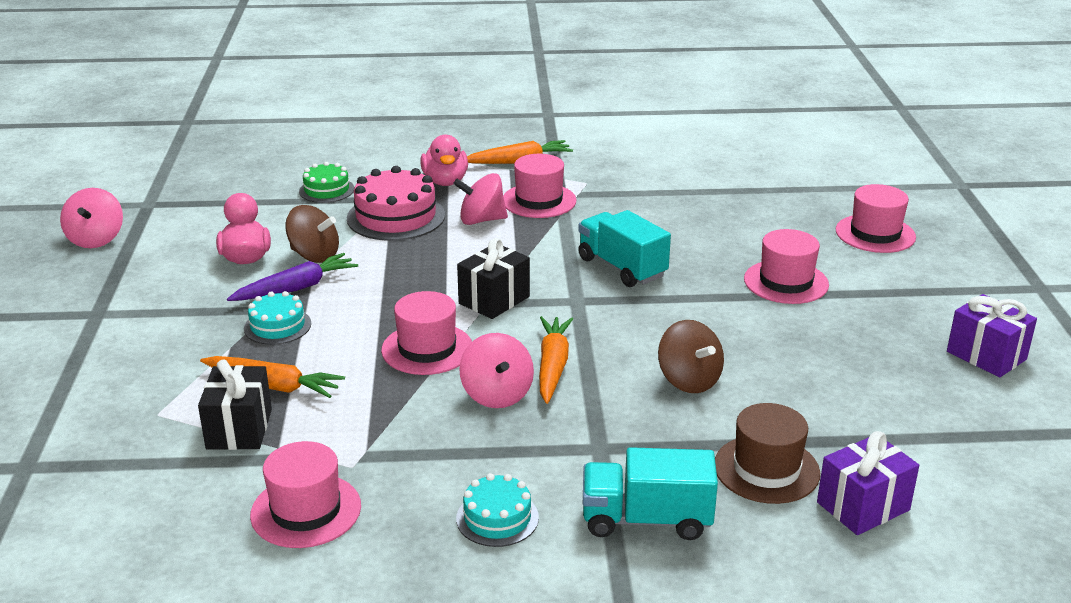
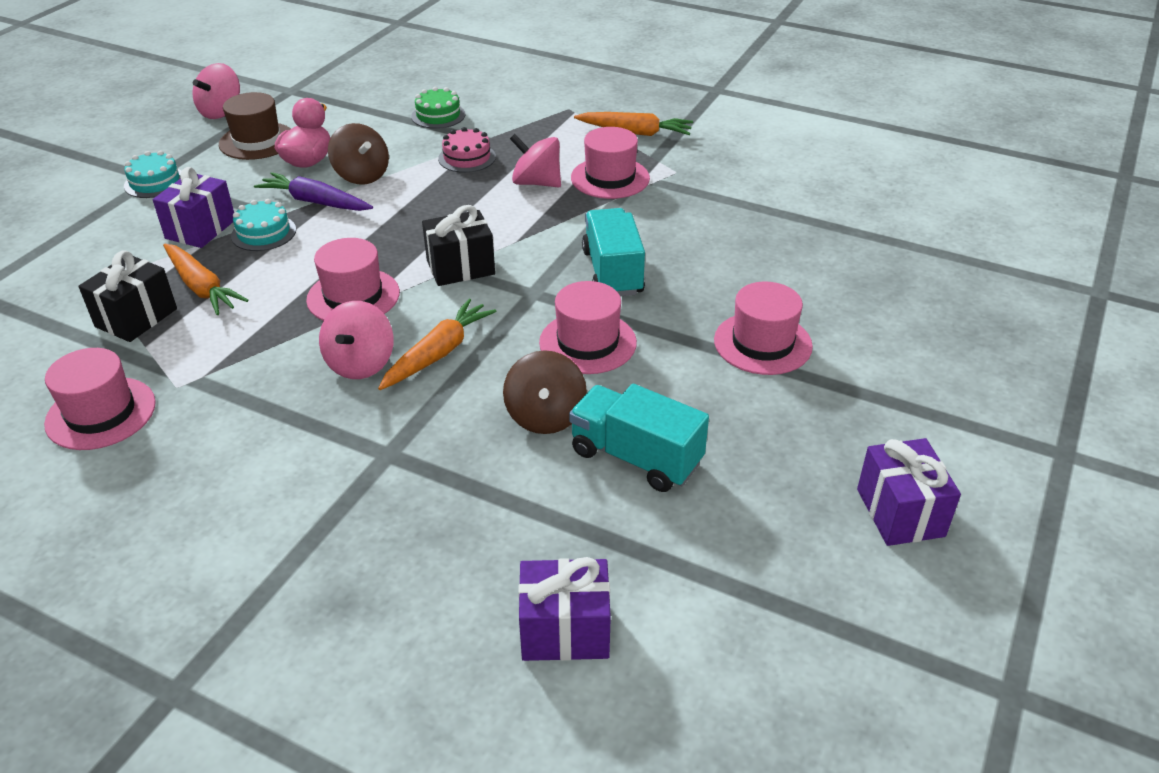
camera: 30 degrees right, 10 degrees up
(208, 341) = (201, 229): none -> purple gift
(296, 288) = (315, 202): purple carrot -> purple carrot turned 150 degrees counterclockwise
(396, 217) = (467, 158): pink cake -> pink cake, size x0.58
(445, 181) = (546, 134): pink duck -> none
(497, 518) = (229, 486): turquoise cake -> turquoise cake (155, 182)
(646, 519) = (347, 547): turquoise truck -> turquoise truck (636, 457)
(766, 469) = (514, 544): brown hat -> brown hat (257, 141)
(875, 234) = (926, 320): pink hat -> pink hat (588, 342)

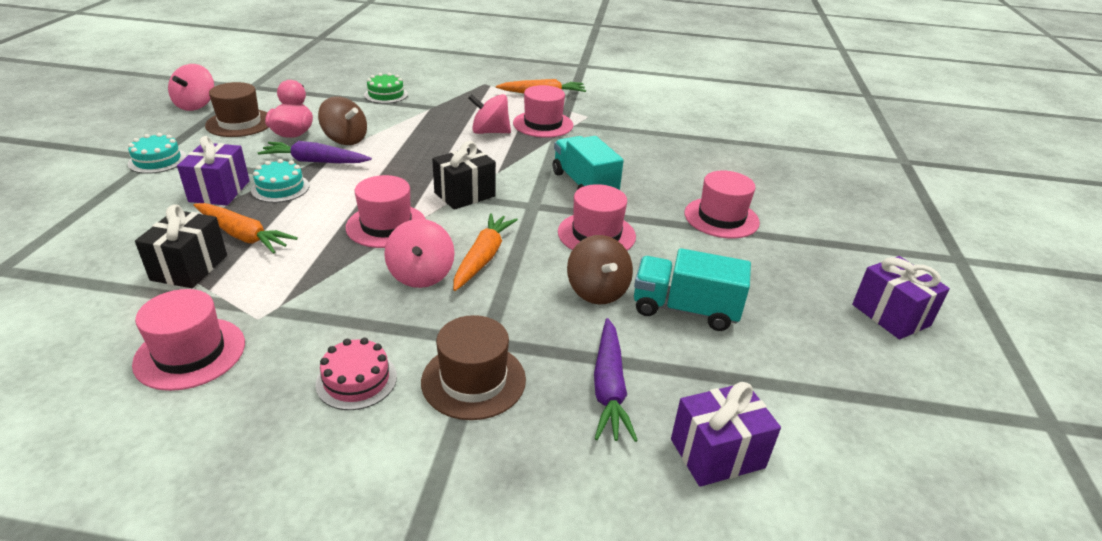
camera: 20 degrees left, 5 degrees down
(353, 495) = (473, 380): none -> brown hat
(467, 158) = (425, 120): pink cake -> pink cake (356, 380)
(491, 533) = (609, 388): none -> purple carrot

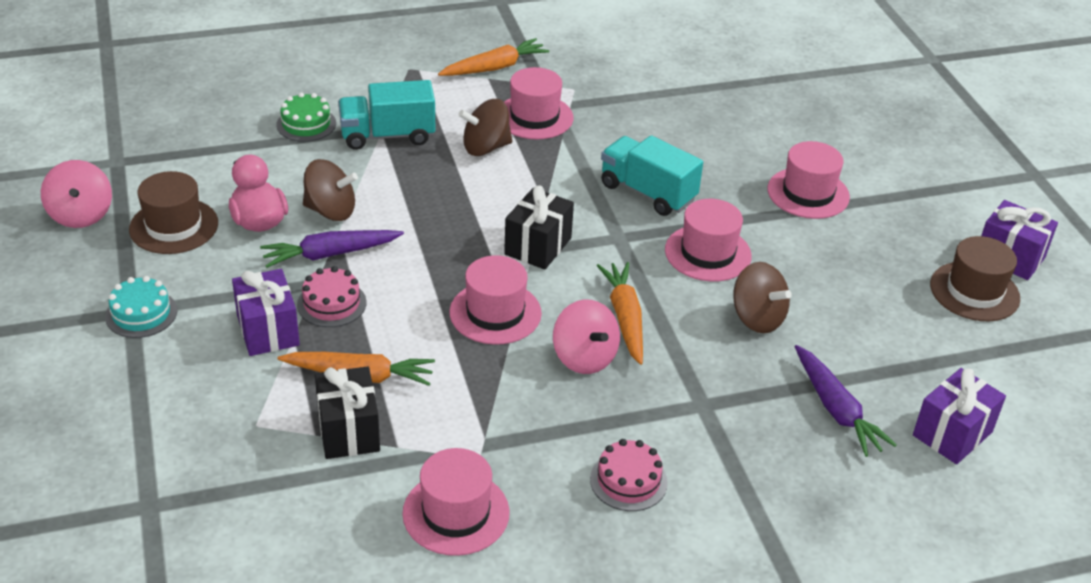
camera: 25 degrees left, 5 degrees up
(280, 188) = (331, 303): turquoise cake -> pink cake
(473, 380) = (724, 444): brown hat -> brown hat (974, 291)
(490, 132) = (486, 147): pink spinning top -> brown spinning top
(685, 309) = (844, 311): turquoise truck -> turquoise truck (387, 135)

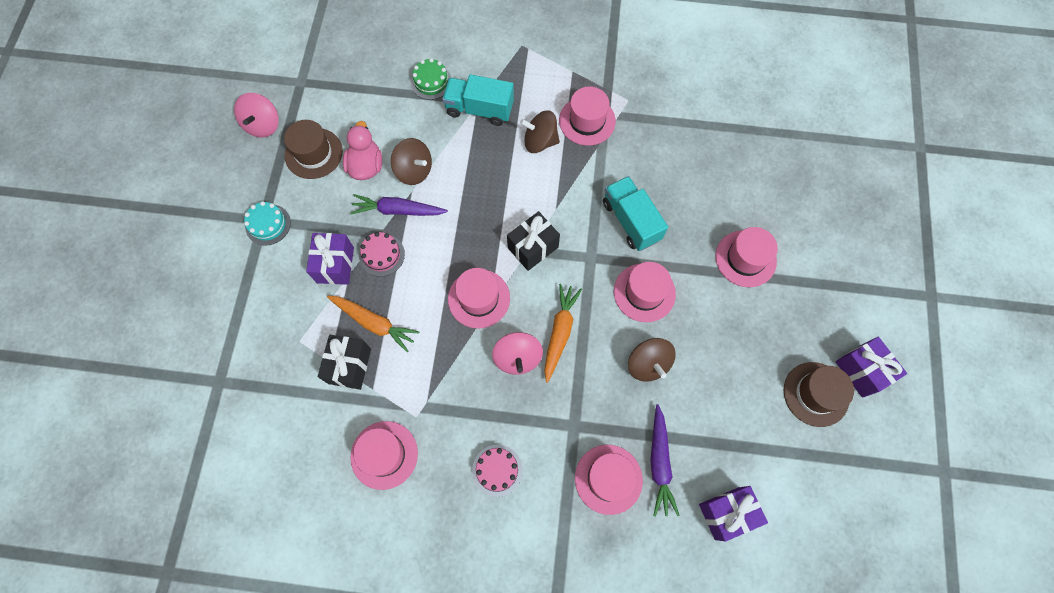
camera: 25 degrees right, 30 degrees up
(495, 67) = (582, 61): orange carrot -> none
(782, 445) = (608, 479): none -> pink hat

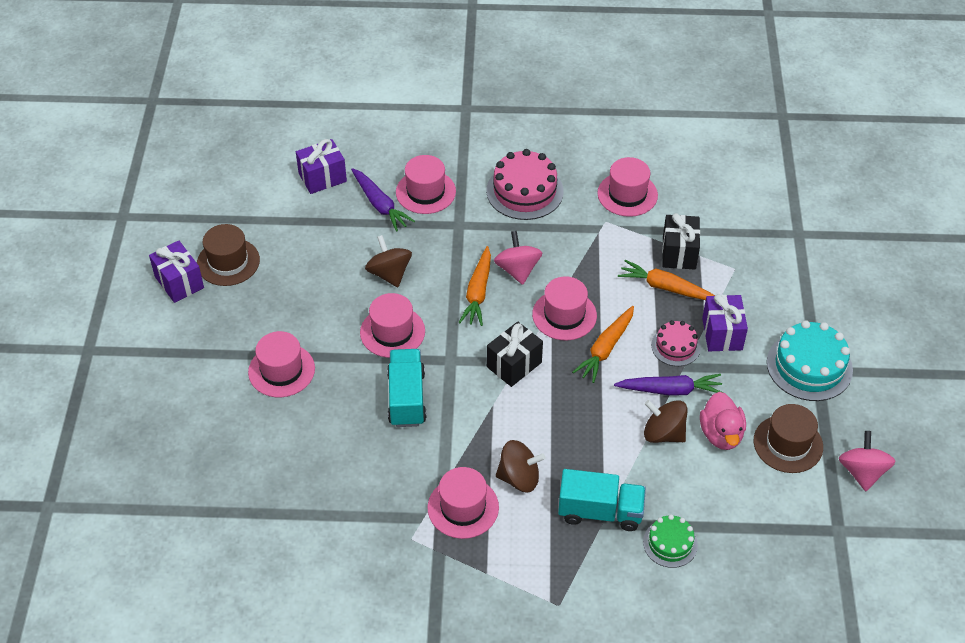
camera: 175 degrees right, 20 degrees down
(268, 224) = (809, 366): turquoise cake -> turquoise cake, size x1.71
(446, 257) = (605, 349): none -> orange carrot
(497, 470) = (524, 191): pink cake -> pink cake, size x1.71
(631, 221) = (407, 398): turquoise truck -> turquoise truck turned 150 degrees counterclockwise
(659, 463) = (380, 205): purple carrot -> purple carrot turned 150 degrees clockwise

